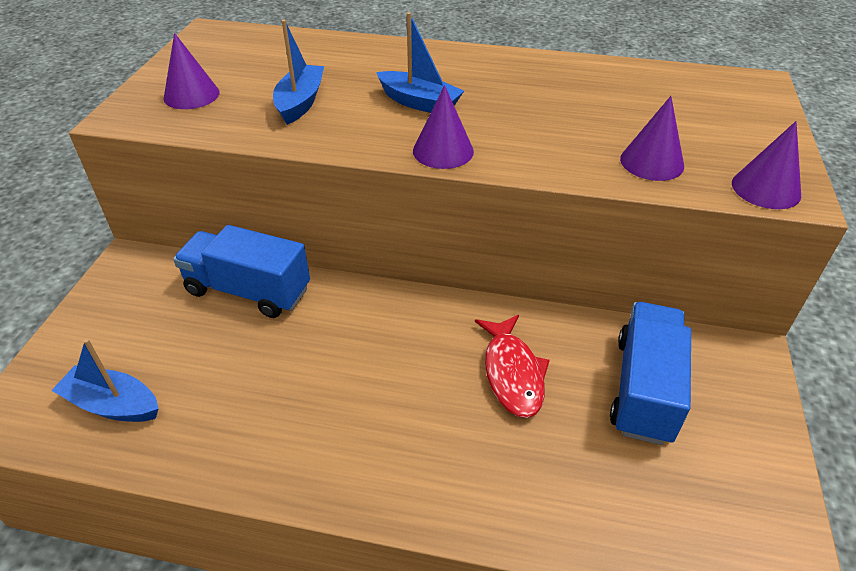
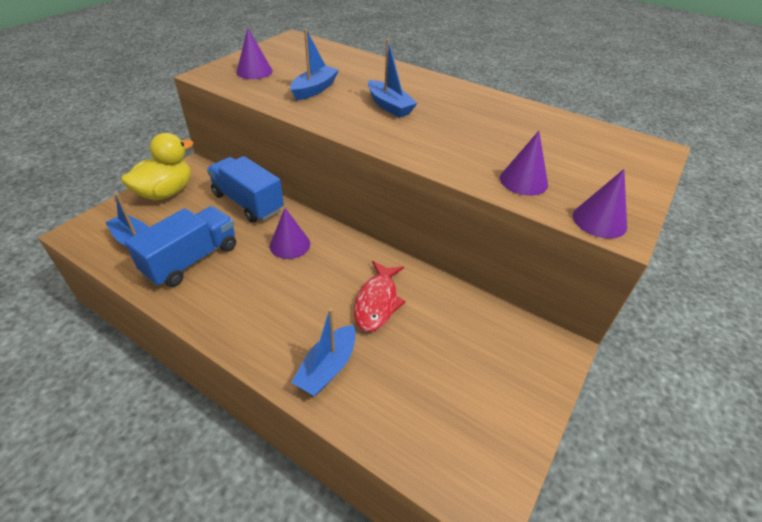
camera: 20 degrees right, 0 degrees up
(111, 313) = (166, 192): none -> yellow duck
(443, 151) = (381, 138): purple cone -> purple cone (290, 244)
(506, 485) = (327, 368): none -> blue boat
(644, 389) = (462, 342): blue truck -> blue truck (192, 260)

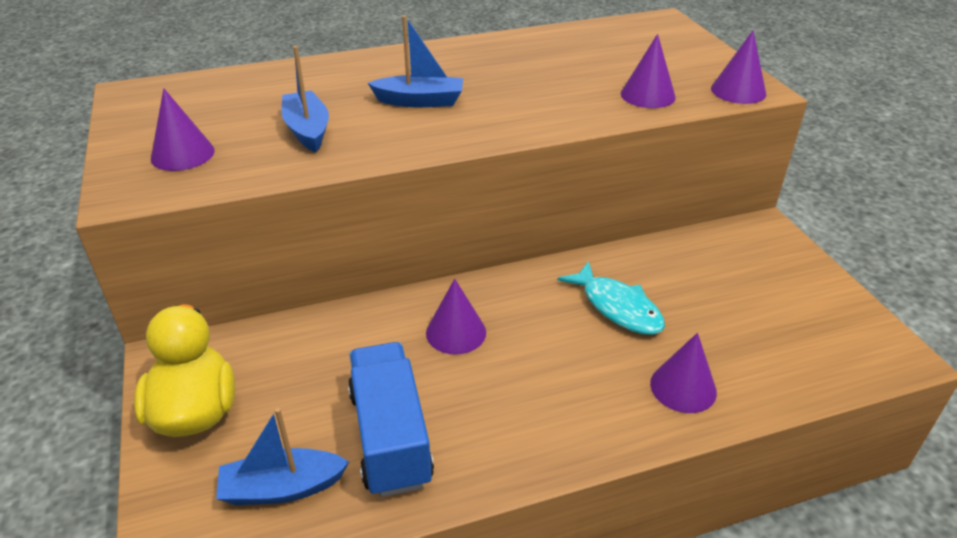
camera: 50 degrees left, 5 degrees down
(248, 202) = (327, 335): blue truck -> none
(327, 368) = (683, 387): blue boat -> purple cone
(377, 302) = (617, 307): red fish -> turquoise fish

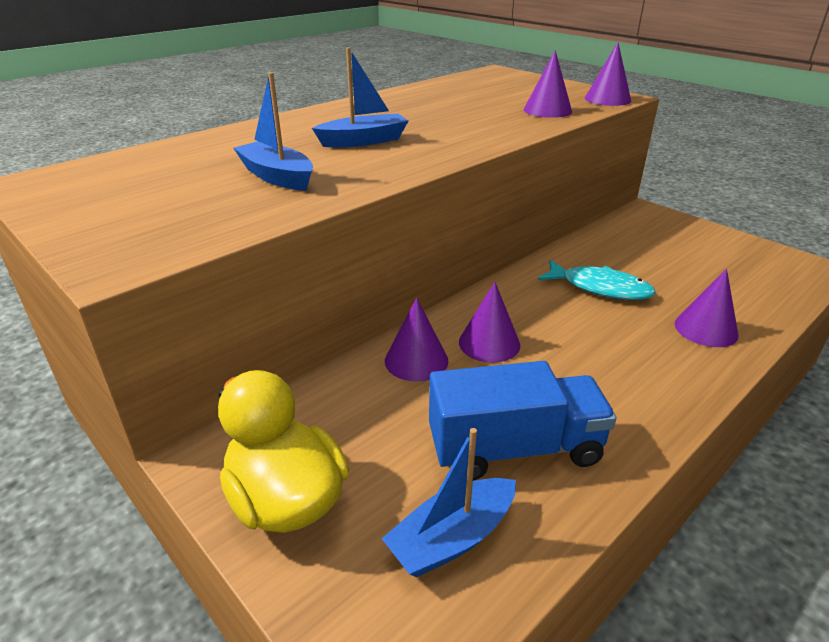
camera: 25 degrees left, 5 degrees down
(182, 154) = (154, 218): purple cone -> purple cone (416, 360)
(390, 437) = (514, 449): blue truck -> blue truck turned 120 degrees clockwise

